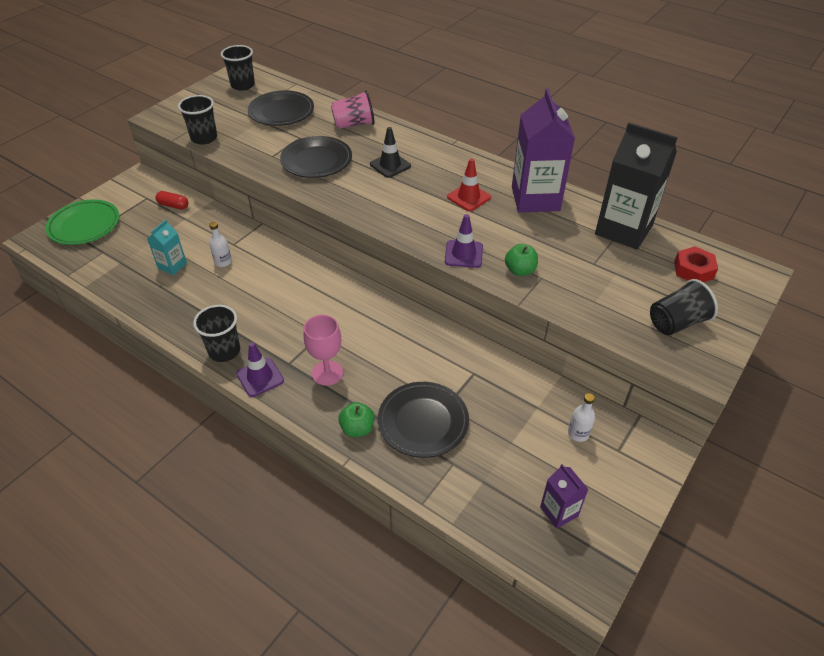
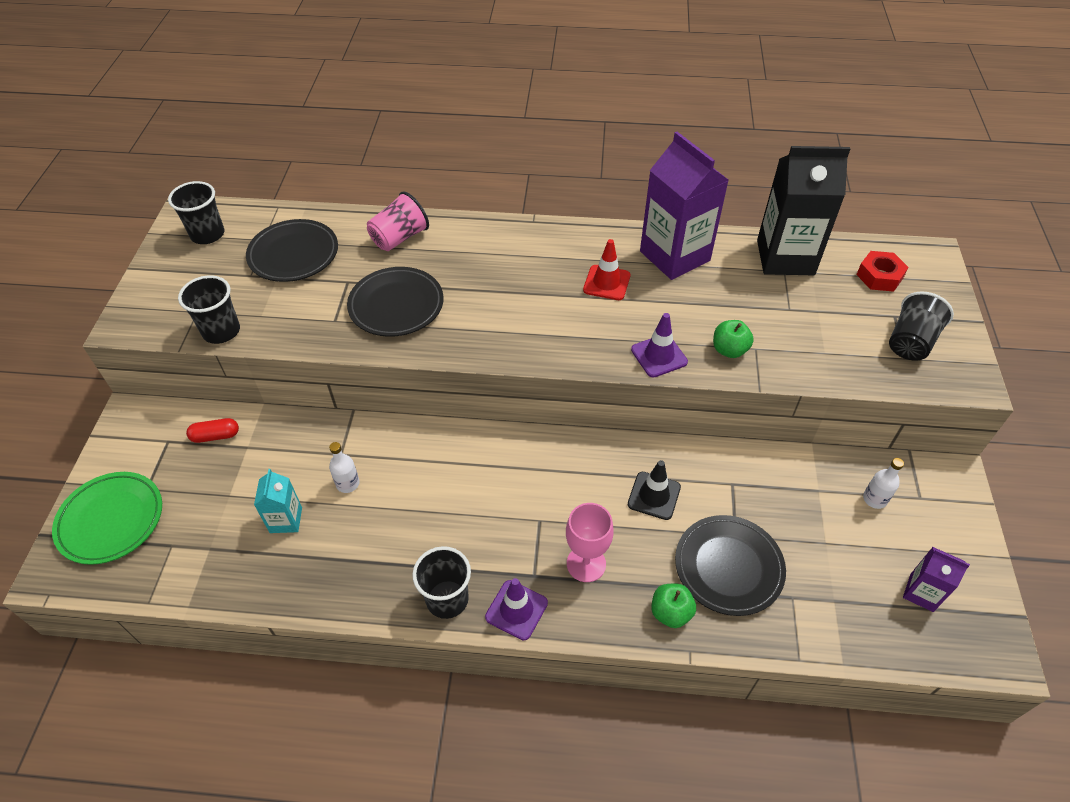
camera: 30 degrees left, 5 degrees up
(390, 165) = (488, 276): black traffic cone -> black traffic cone (654, 496)

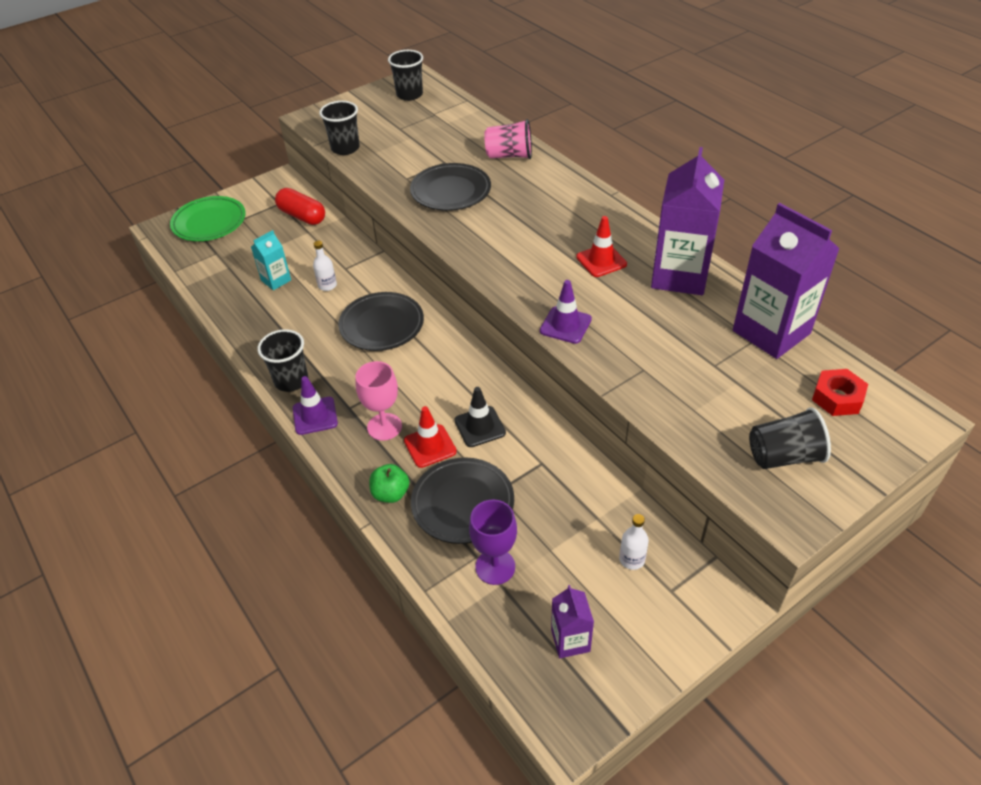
camera: 50 degrees right, 5 degrees down
(215, 436) = (302, 216): red capsule -> red capsule, size x1.59
(294, 255) = (437, 131): black plate -> black plate (382, 325)
(642, 546) = (430, 446): none -> red traffic cone
(729, 350) = (621, 356): green apple -> none
(785, 257) = (771, 332): black carton -> purple carton
(813, 591) = (495, 567): none -> purple goblet

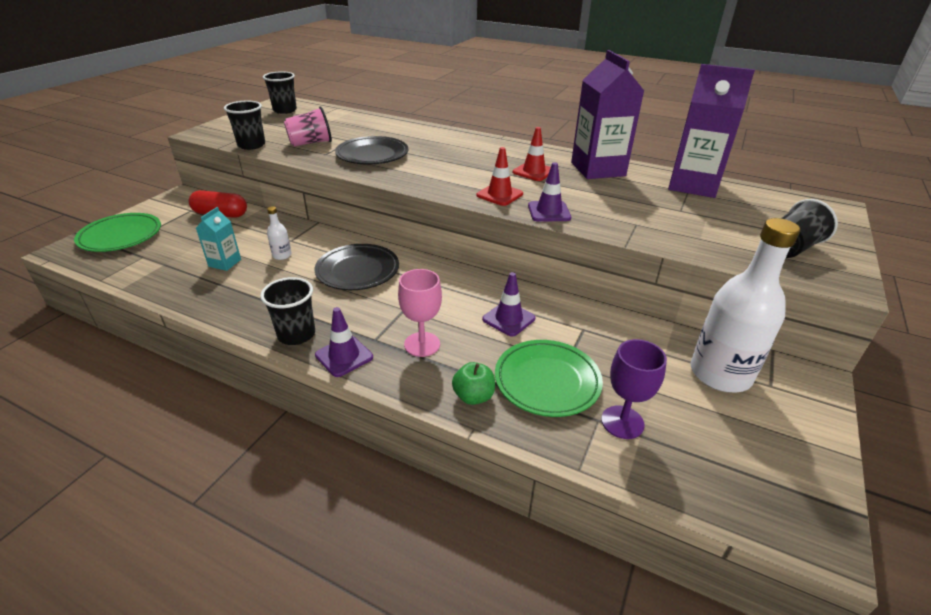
camera: 30 degrees left, 10 degrees down
(430, 446) = (477, 346): red traffic cone -> red traffic cone (499, 195)
(463, 503) = (547, 381): black plate -> green plate
(480, 427) = (508, 319): black traffic cone -> purple traffic cone
(509, 156) = (401, 130): pink cup -> pink cup (310, 143)
(570, 640) = (742, 457): purple carton -> none
(632, 559) = (720, 374): white bottle -> white bottle, size x2.46
(837, 398) = (777, 209): red nut -> none

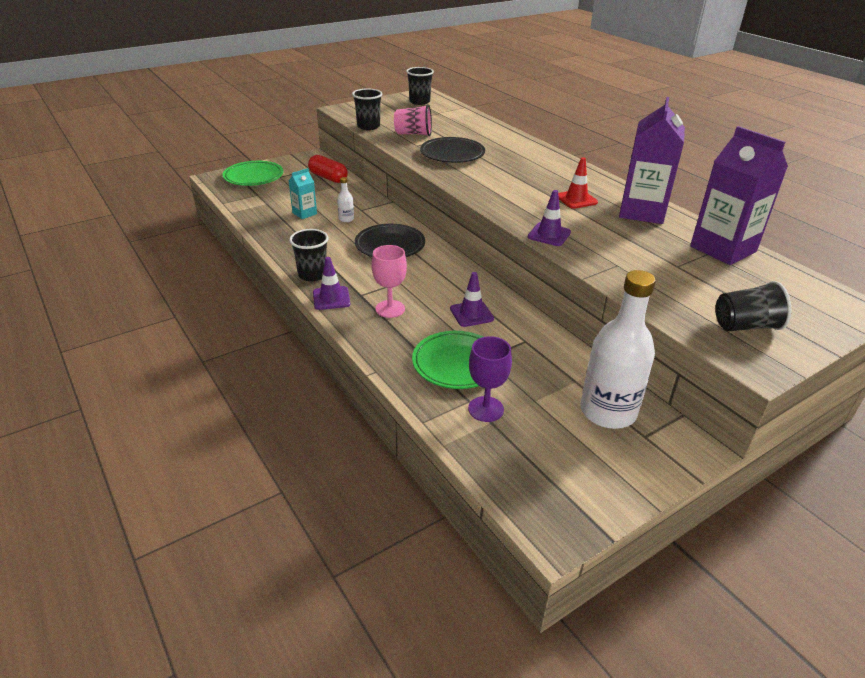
camera: 30 degrees right, 0 degrees up
(473, 396) = (394, 353): green apple -> none
(499, 195) = (522, 211): red traffic cone -> none

